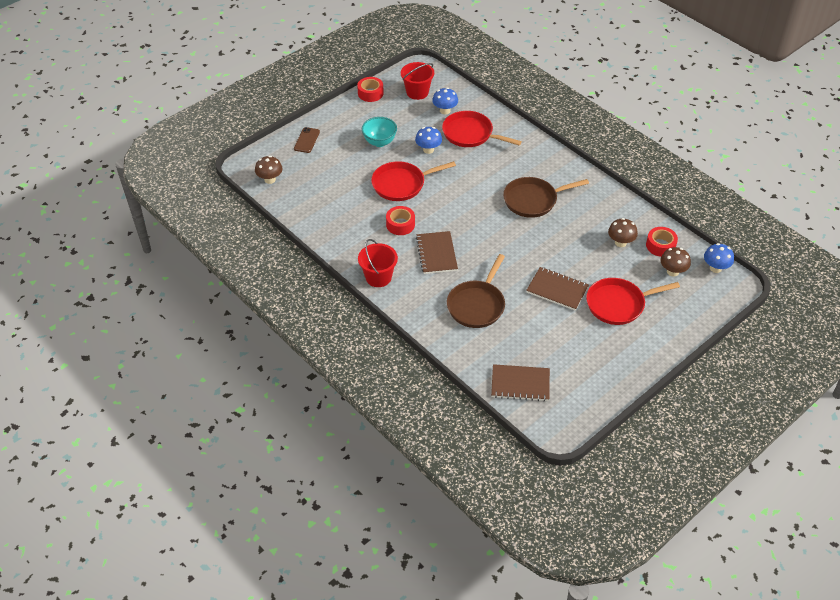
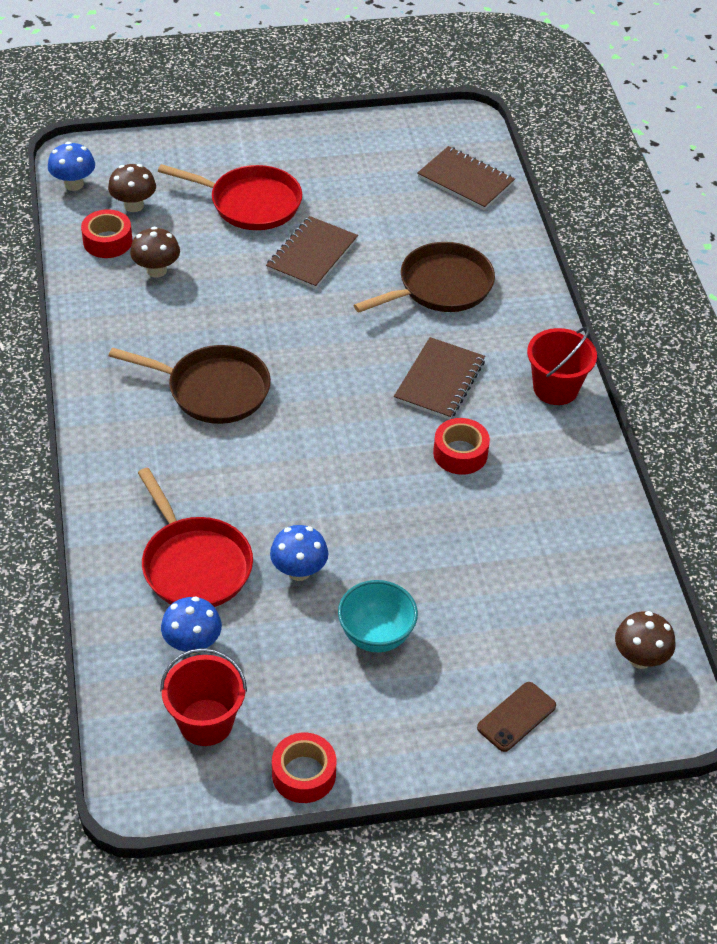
camera: 150 degrees left, 0 degrees up
(401, 184) = (402, 525): red pan -> none
(557, 290) = (312, 255): brown notebook -> brown notebook turned 60 degrees clockwise

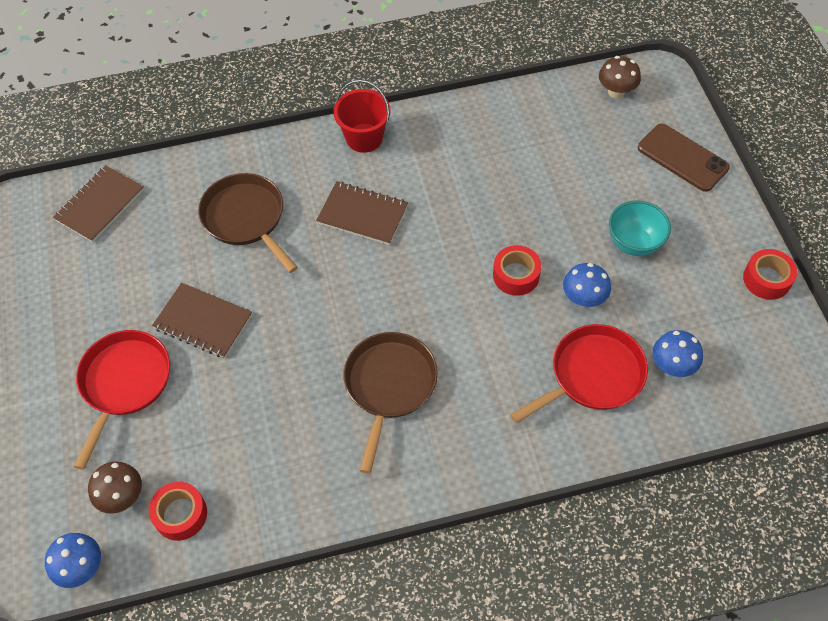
camera: 90 degrees left, 10 degrees up
(156, 270) = (226, 458): brown mushroom -> none
(206, 722) = (742, 347): red bucket -> none
(460, 453) = (442, 198): red tape -> red tape (516, 275)
(516, 717) = (682, 158): brown phone -> brown phone, size x1.53

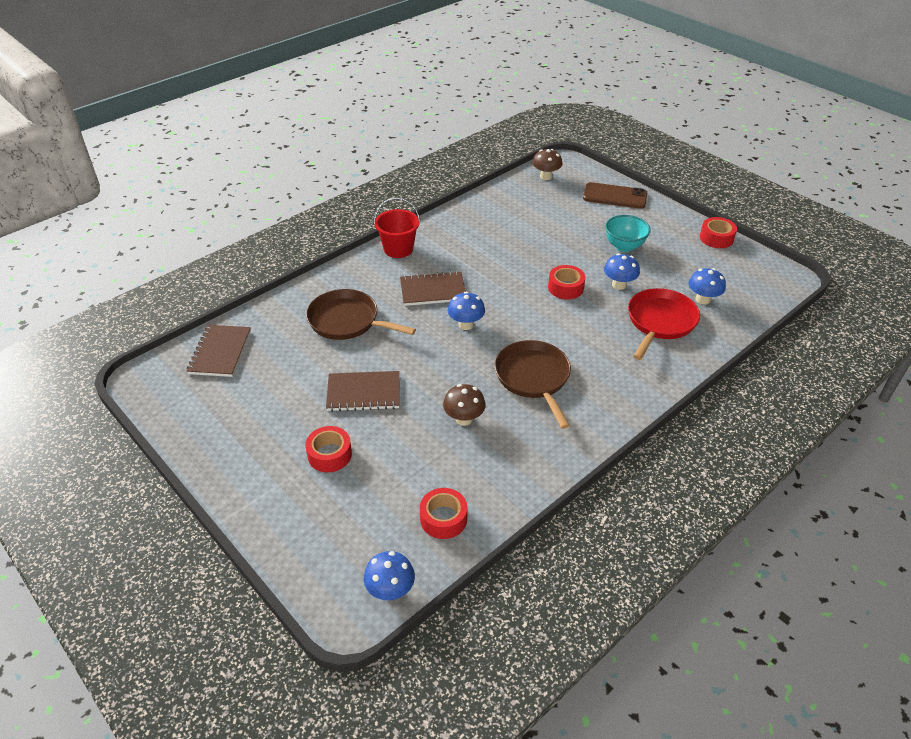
camera: 30 degrees left, 15 degrees down
(122, 497) = (387, 528): brown mushroom -> brown mushroom (464, 419)
(124, 383) = (329, 455): red pan -> red tape
(366, 279) = (466, 324): none -> blue mushroom

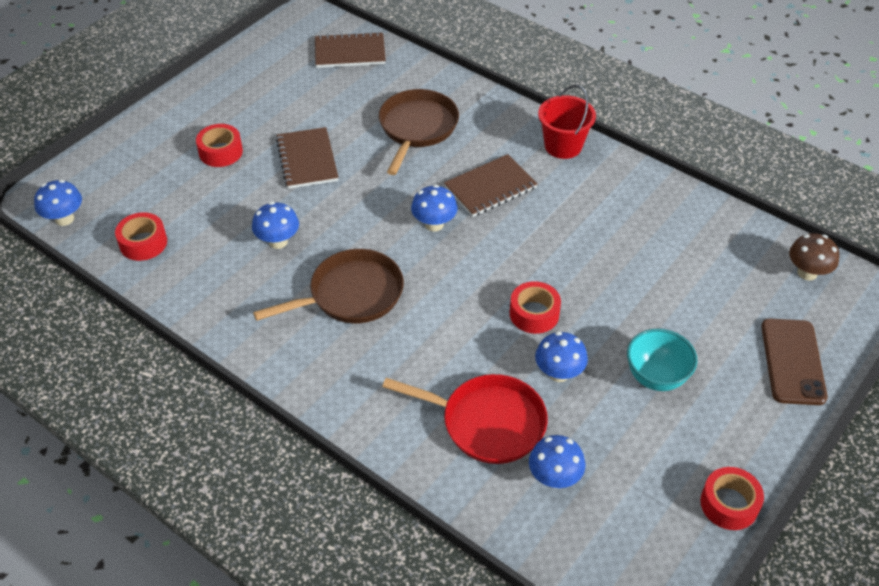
camera: 80 degrees right, 5 degrees up
(433, 290) = (490, 187): brown notebook -> brown notebook turned 75 degrees clockwise
(464, 419) = (278, 241): brown mushroom -> blue mushroom

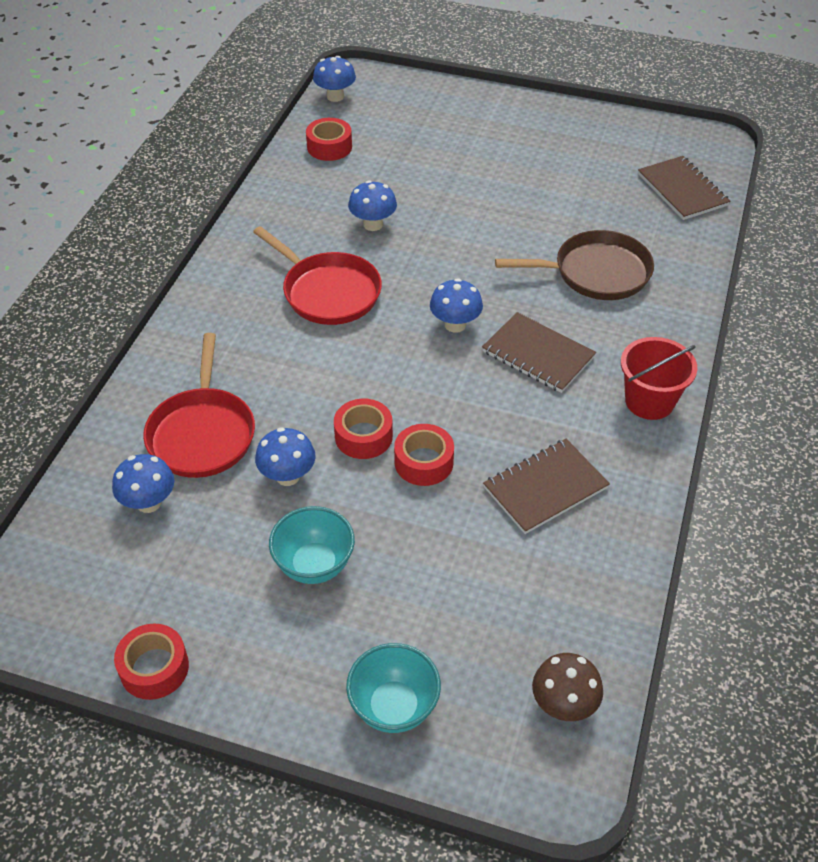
camera: 70 degrees right, 0 degrees up
(220, 152) = (470, 152): red tape -> red tape (424, 462)
(307, 160) = (495, 209): brown notebook -> brown notebook (545, 488)
(351, 294) = (328, 292): brown pan -> red pan
(793, 361) = (394, 707): brown phone -> turquoise bowl

